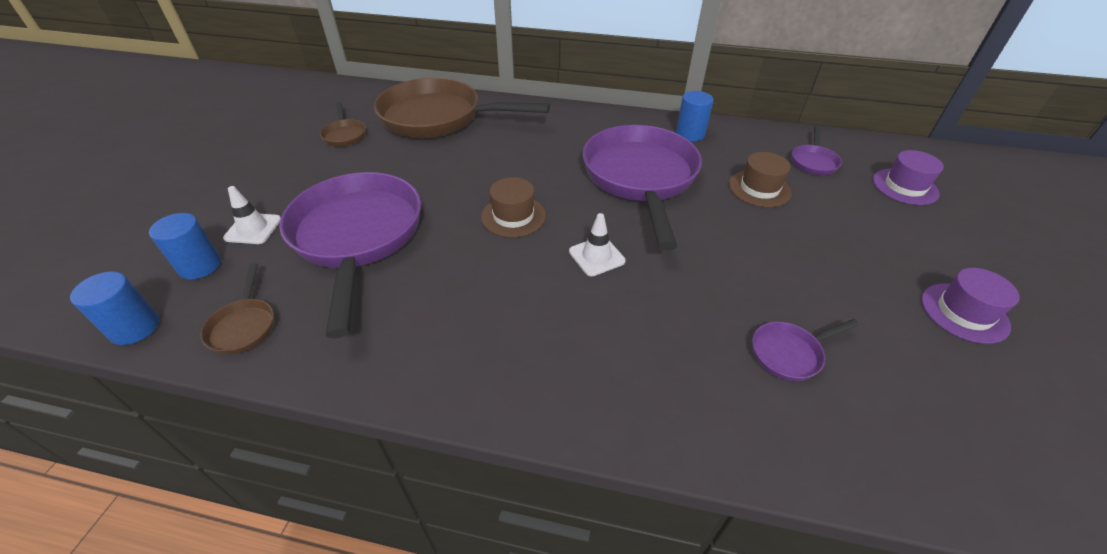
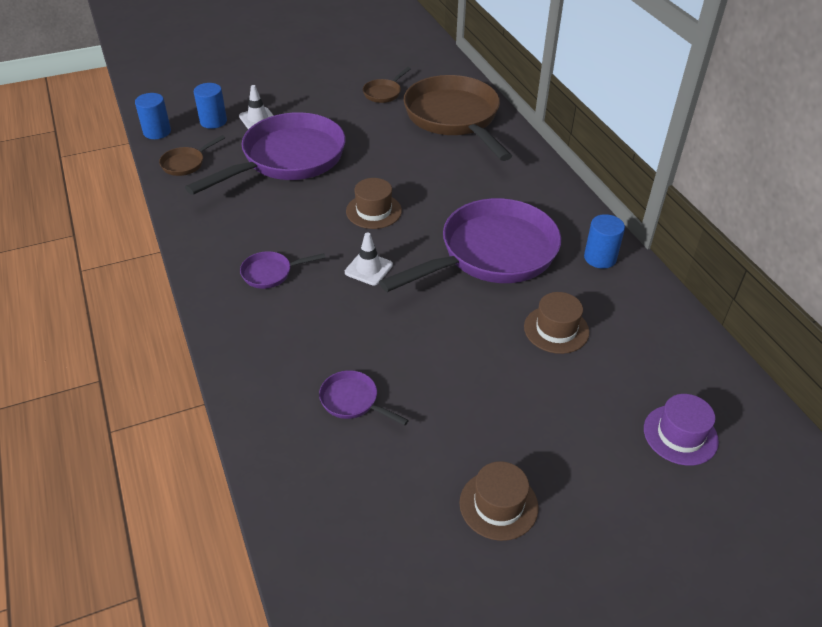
camera: 55 degrees right, 0 degrees up
(813, 162) = (649, 355): purple pan -> purple pan (271, 273)
(964, 312) = (498, 505): purple hat -> brown hat

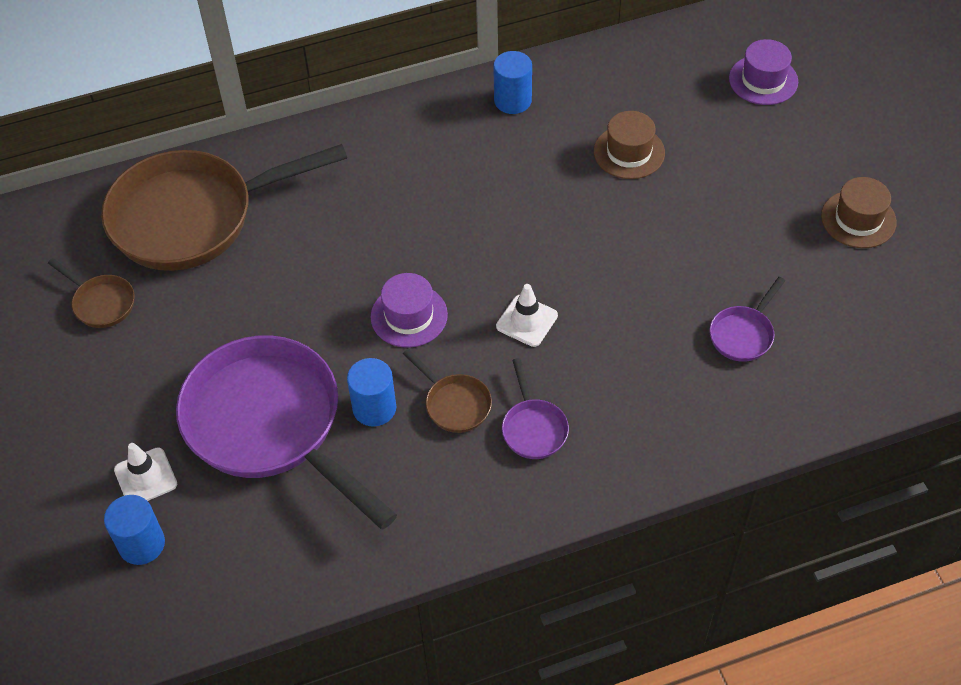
camera: 85 degrees left, 10 degrees up
(157, 132) = (160, 630): blue cylinder -> blue cylinder (374, 408)
(186, 163) = (264, 569): brown pan -> brown pan (454, 404)
(374, 211) = (409, 316): brown hat -> purple hat
(491, 254) = (502, 197): purple pan -> none

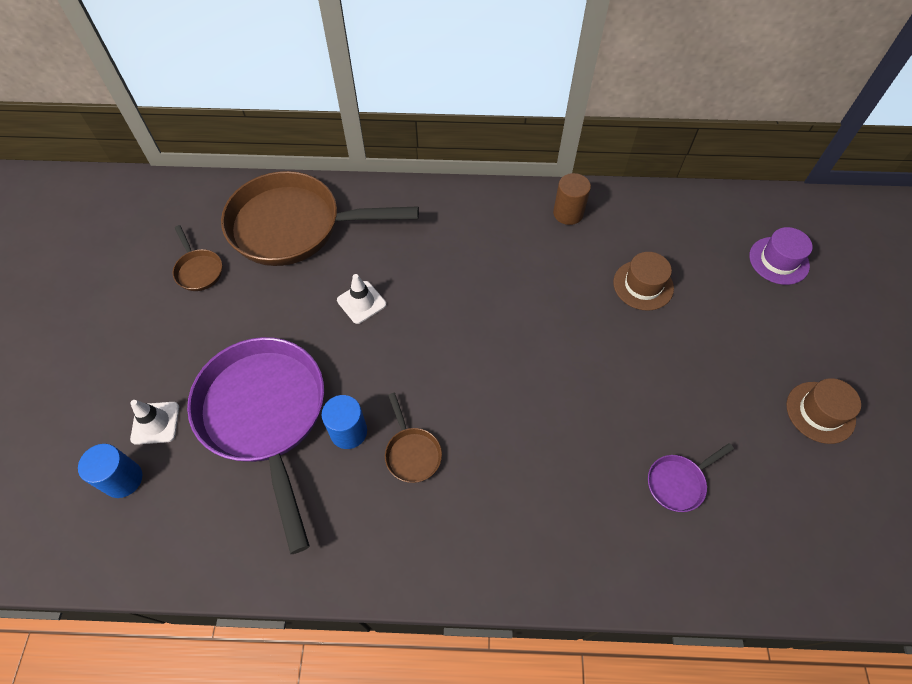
camera: 20 degrees right, 5 degrees up
(409, 316) = (411, 362): purple hat -> none
(512, 100) = (568, 213): blue cylinder -> brown cylinder
(527, 321) = (501, 401): white traffic cone -> white traffic cone (361, 302)
(533, 428) = (465, 500): purple pan -> none

